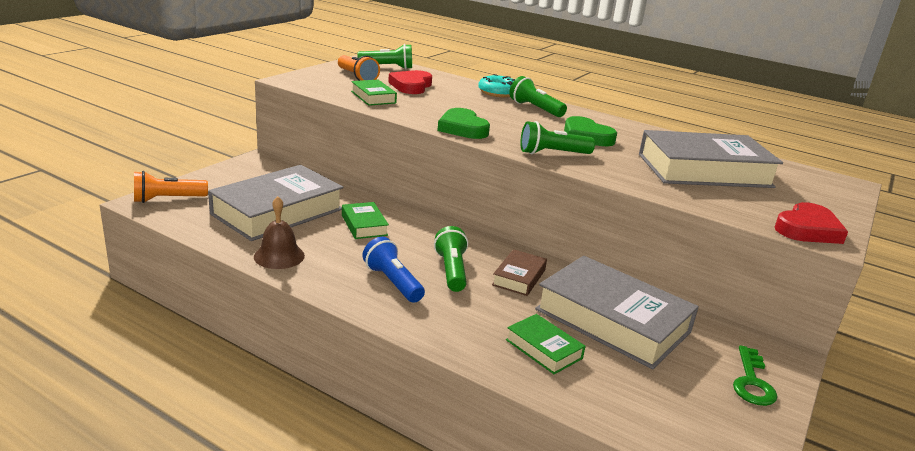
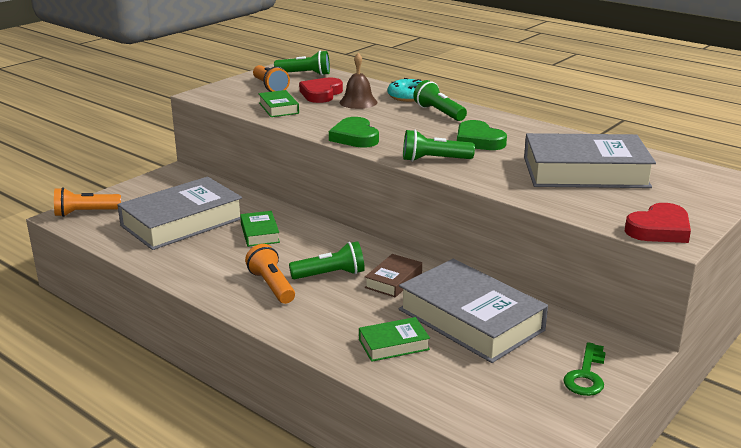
camera: 10 degrees right, 0 degrees up
(279, 256) = (174, 263): brown bell -> brown bell (358, 102)
(393, 282) = (272, 286): blue flashlight -> orange flashlight
(451, 271) = (330, 275): green flashlight -> green flashlight turned 75 degrees clockwise
(543, 349) = (393, 344): green book -> green book turned 75 degrees counterclockwise

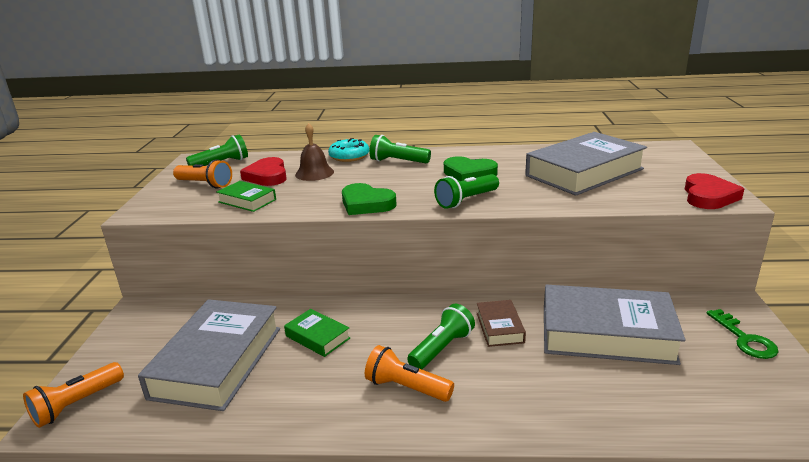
camera: 35 degrees left, 0 degrees up
(393, 344) = (592, 390): green book -> none

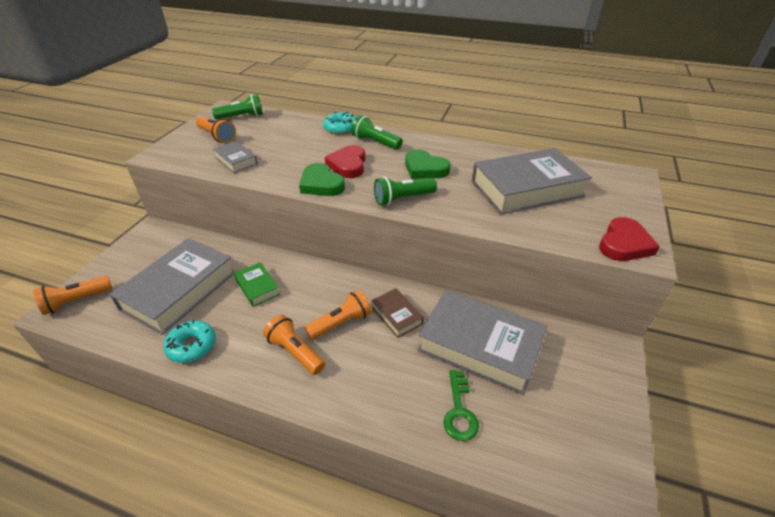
camera: 15 degrees right, 15 degrees up
(247, 201) = (236, 160): green book -> grey book
(267, 176) = (266, 137): red heart -> red heart (348, 165)
(271, 413) = (192, 346): none -> turquoise donut
(314, 173) = (303, 141): brown bell -> none
(442, 348) = (341, 323): green flashlight -> orange flashlight
(499, 327) = (396, 315): brown book -> brown book turned 45 degrees counterclockwise
(745, 339) = (598, 385): green key -> green key (459, 411)

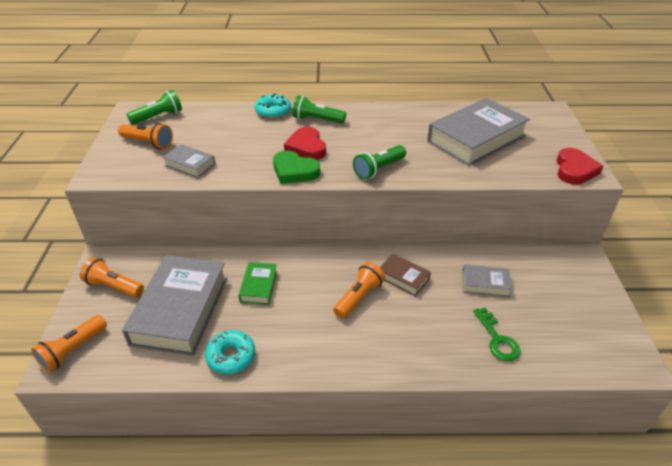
camera: 20 degrees left, 0 degrees up
(257, 287) = (259, 286): green book -> green book turned 60 degrees clockwise
(295, 352) = (333, 333): orange flashlight -> orange flashlight (114, 286)
(425, 169) = (379, 137): green heart -> none
(480, 346) = (485, 284): grey book -> grey book, size x0.47

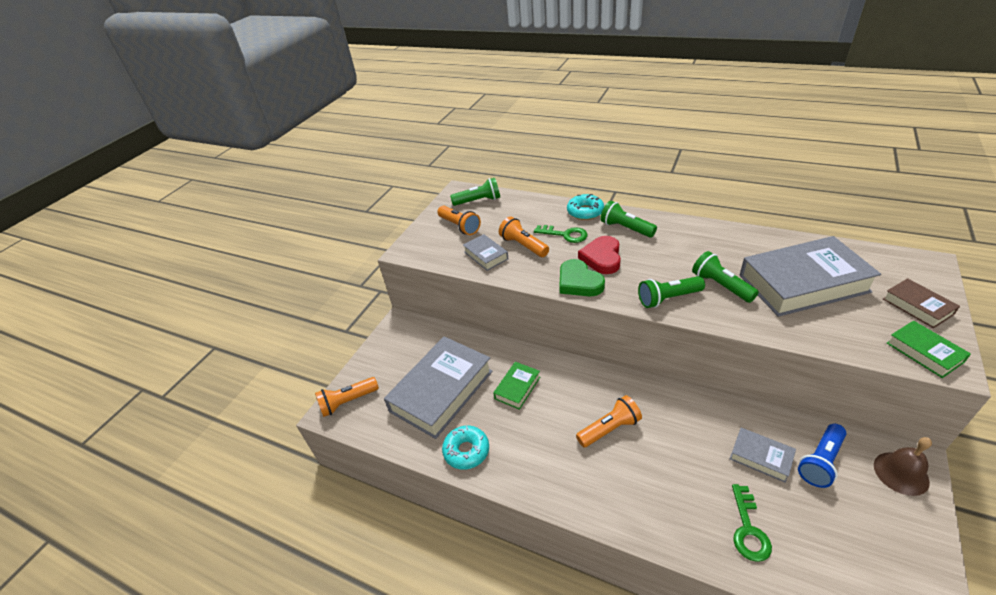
camera: 30 degrees right, 0 degrees up
(114, 286) = (398, 352): orange flashlight -> orange flashlight (523, 246)
(263, 133) = (565, 235): none -> green key
(403, 277) = (666, 421): brown book -> brown book (917, 306)
(416, 151) = (721, 286): none -> green flashlight
(527, 274) = (820, 461): none -> blue flashlight
(574, 170) = (924, 352): red heart -> green book
(580, 266) = (901, 473): none -> brown bell

